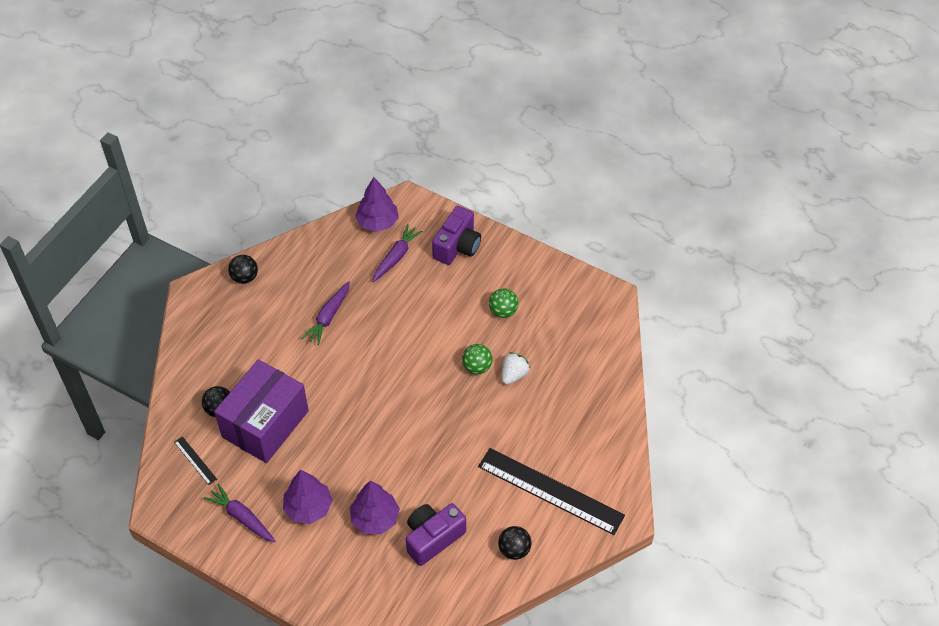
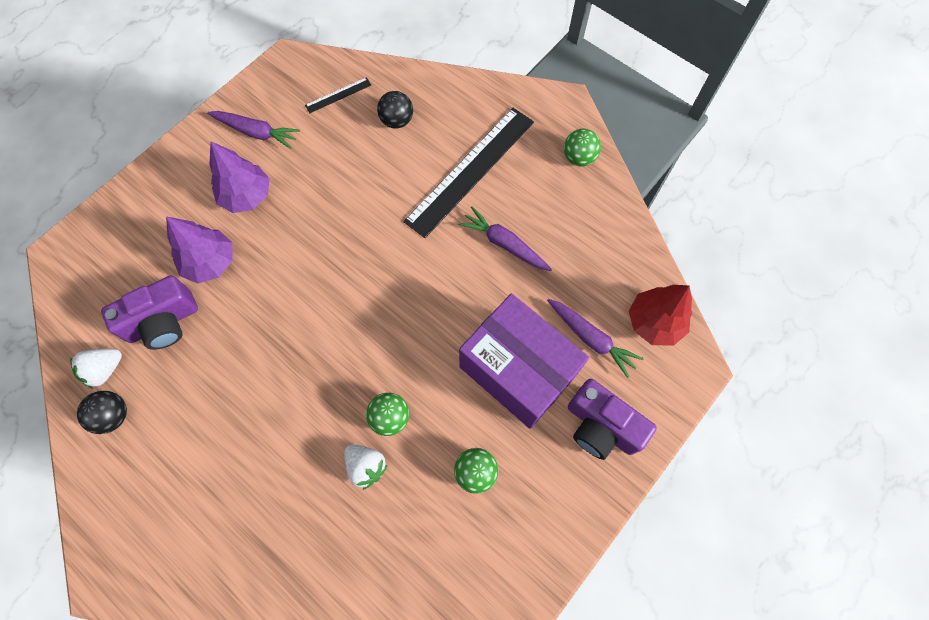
camera: 100 degrees right, 15 degrees up
(242, 517) = (256, 132): purple carrot -> purple carrot turned 60 degrees clockwise
(244, 277) = (579, 158): black ball -> green ball
(265, 424) = (366, 163): purple box -> purple box (518, 370)
(377, 222) = (654, 322): purple tree -> red tree
(433, 538) = (163, 322): purple camera -> purple camera turned 90 degrees clockwise
(480, 568) = (105, 370): none -> white strawberry
(550, 490) = (177, 480): black ruler -> black ruler (471, 171)

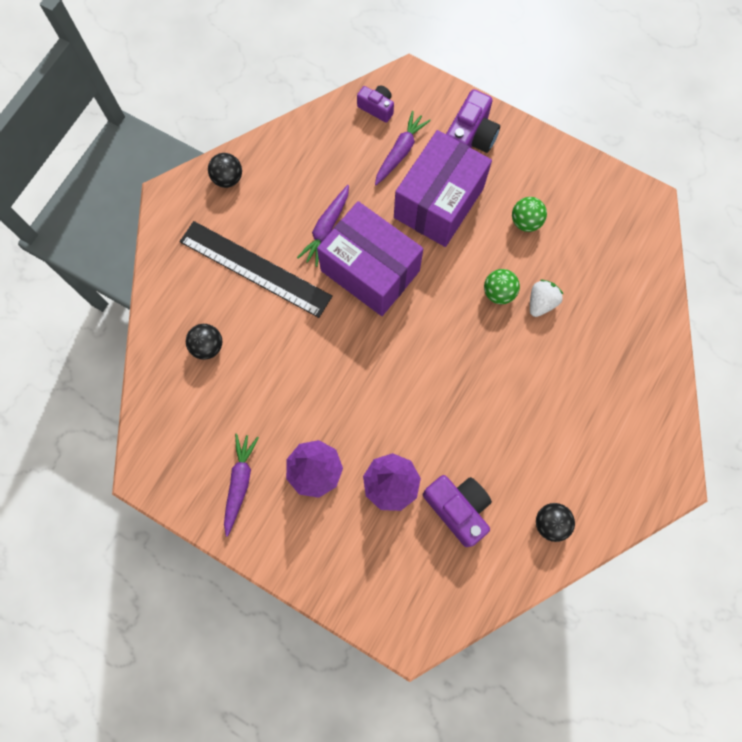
camera: 100 degrees left, 5 degrees up
(105, 370) = (513, 547): white strawberry -> none
(338, 95) = (183, 411): black ruler -> none
(446, 280) = (370, 270): none -> purple box
(579, 158) = (228, 178): green ball -> black ball
(654, 322) = (377, 108): red tree -> purple camera

